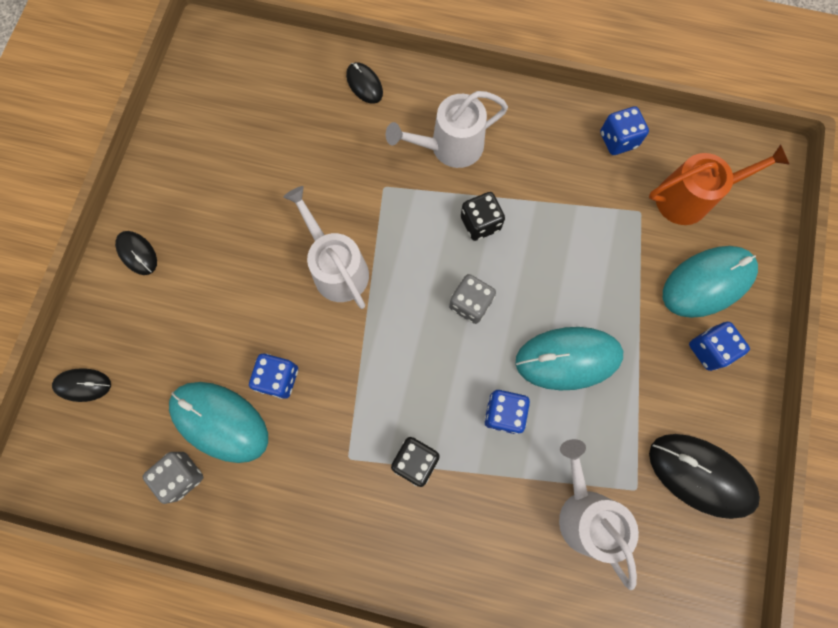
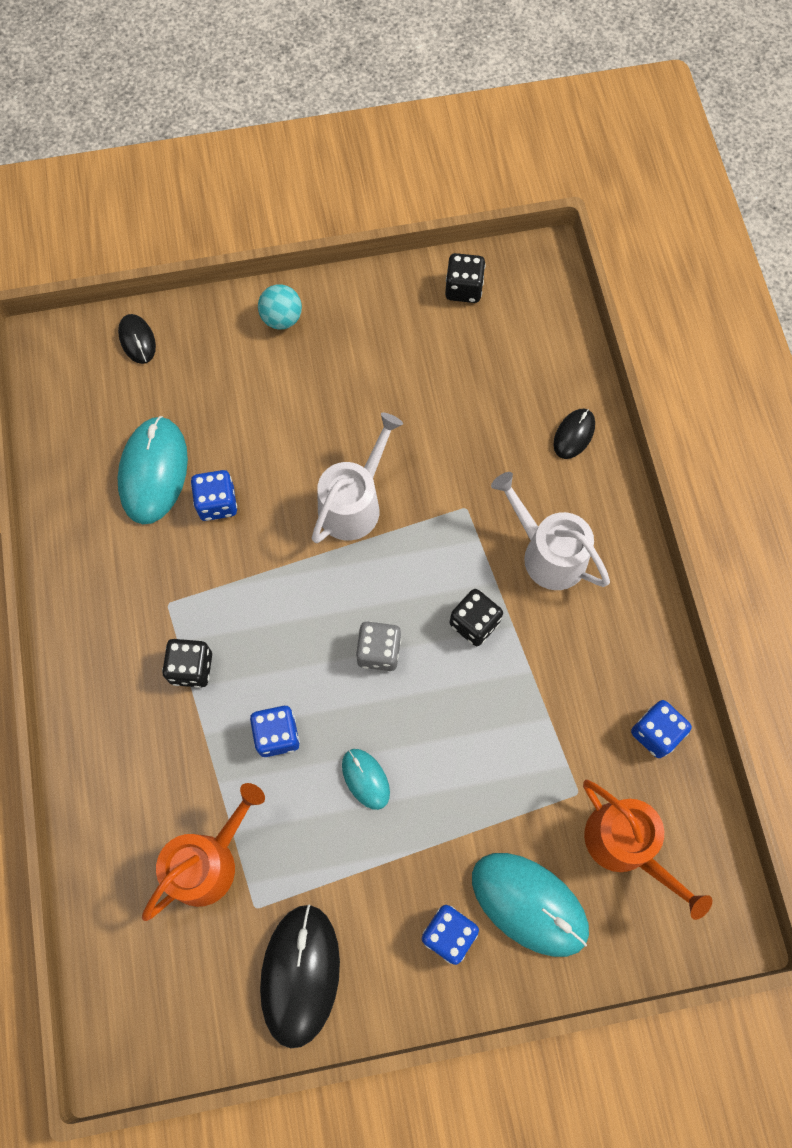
camera: 65 degrees right, 5 degrees down
(137, 253) = (282, 319): black mouse -> turquoise ball
(182, 476) = (90, 464): grey dice -> none
(196, 103) = (463, 289): none -> black dice
(568, 359) = (365, 779): turquoise mouse -> turquoise mouse, size x0.53
(585, 513) = (208, 861): white watering can -> orange watering can

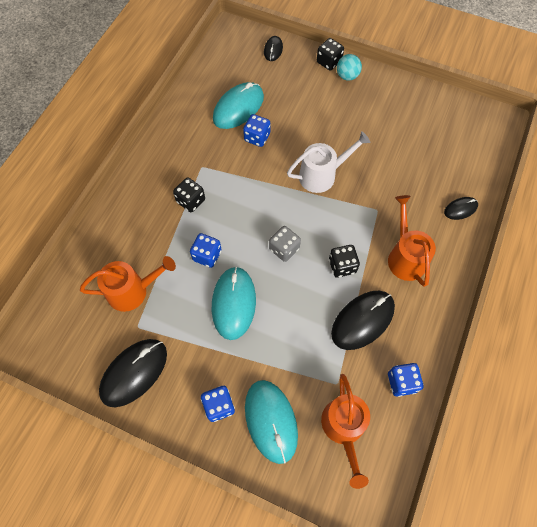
camera: 35 degrees right, 5 degrees down
(365, 779) = (233, 303): turquoise mouse -> turquoise mouse, size x1.90
(463, 289) = (449, 110): black dice -> black dice (329, 62)
(547, 554) = (405, 257): white watering can -> orange watering can
(552, 683) = (362, 320): none -> black mouse

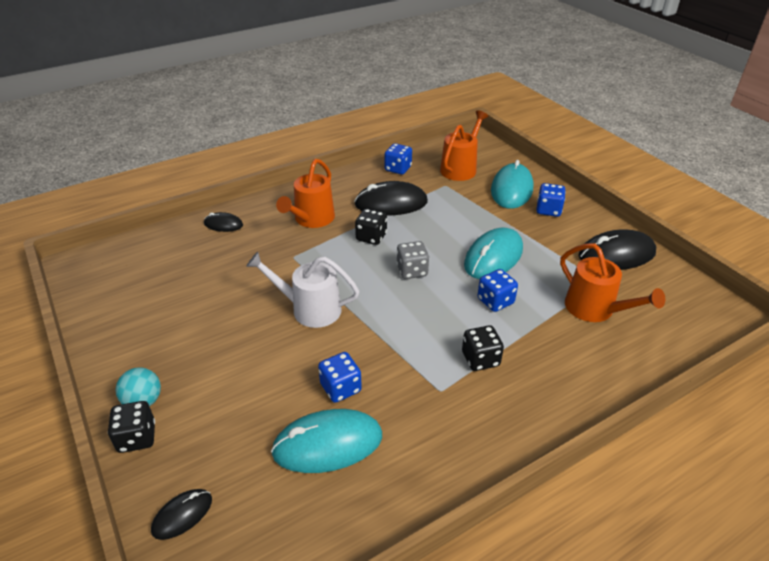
camera: 145 degrees left, 25 degrees down
(132, 291) = (595, 309): orange watering can -> orange watering can turned 150 degrees counterclockwise

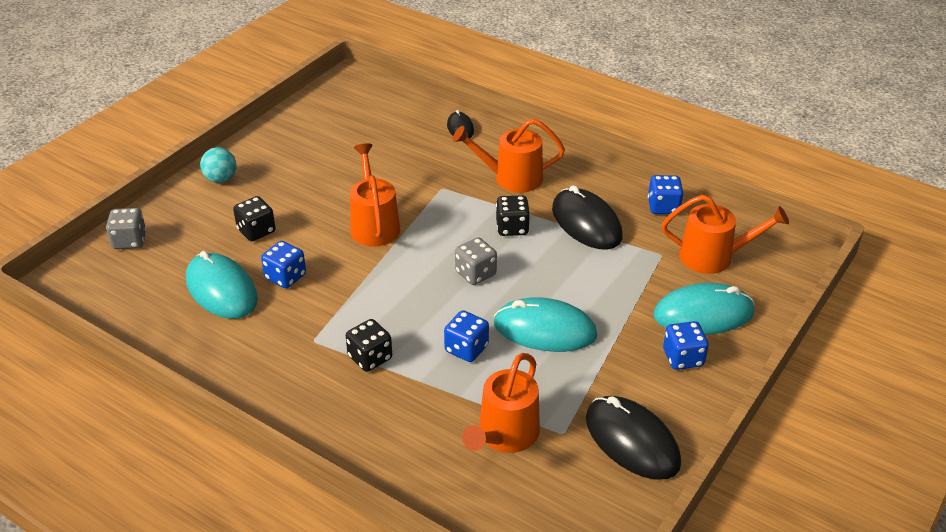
camera: 65 degrees right, 0 degrees up
(137, 437) = (186, 191): black dice -> black dice (256, 231)
(182, 515) = (129, 241): black mouse -> grey dice
(310, 309) = (374, 225): white watering can -> orange watering can

